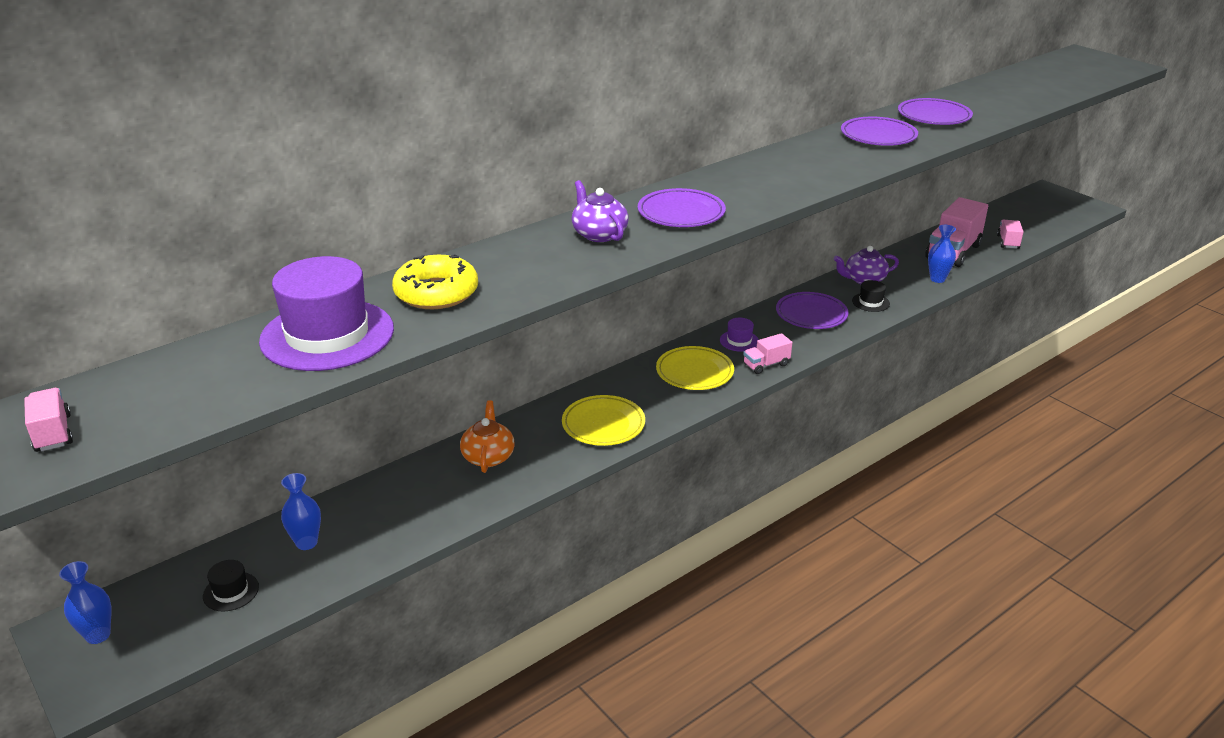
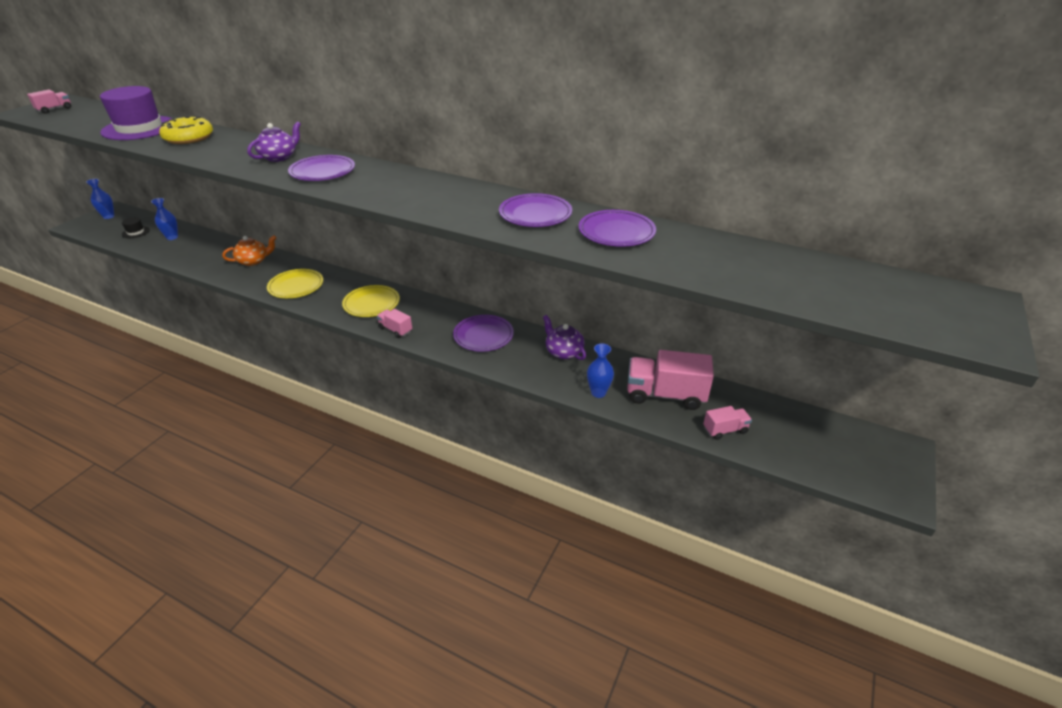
camera: 65 degrees right, 5 degrees up
(739, 341) = (424, 312): purple hat -> none
(870, 302) = (525, 361): black hat -> none

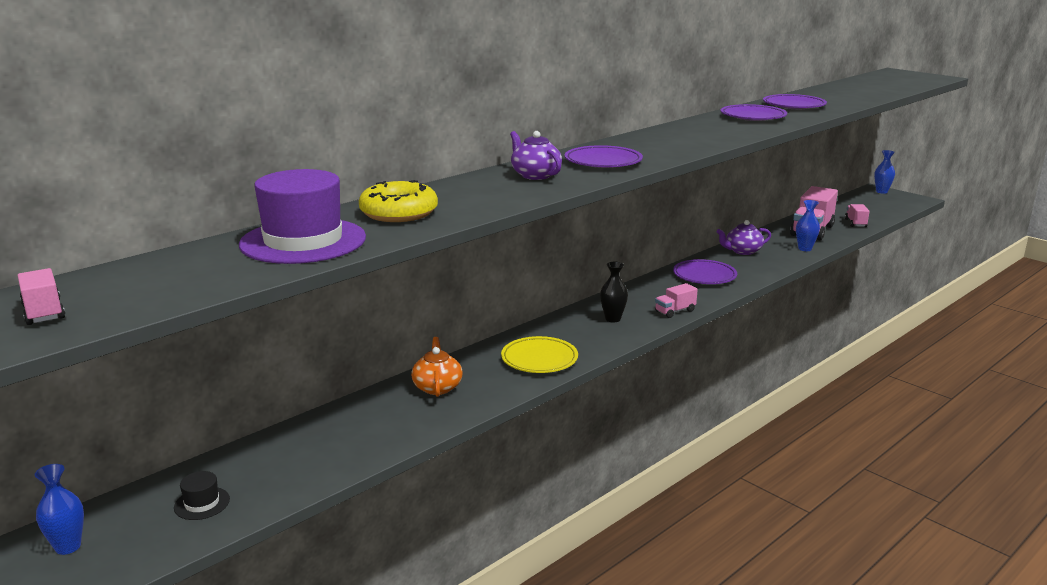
camera: 70 degrees left, 15 degrees down
(172, 237) = (273, 460): blue vase -> blue vase (881, 191)
(371, 304) = (612, 319): yellow plate -> black vase

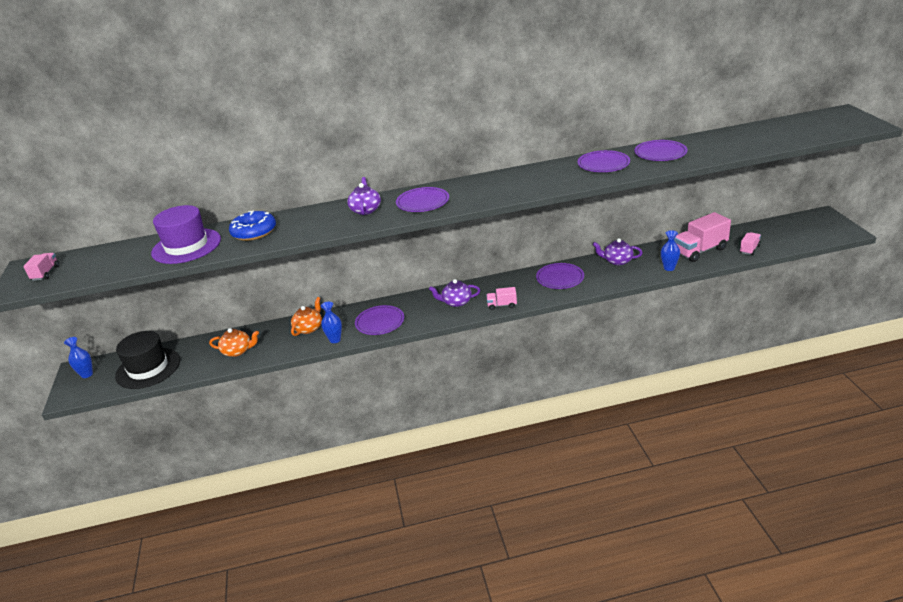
camera: 35 degrees right, 10 degrees up
(202, 503) = (148, 368): black hat -> black hat, size x2.32
(352, 440) = (237, 351): none -> orange teapot
(399, 213) = (254, 232): yellow donut -> blue donut
(539, 359) = (380, 323): yellow plate -> purple plate
(612, 319) = (456, 302): black vase -> purple teapot
(881, 191) = (825, 217): blue vase -> blue vase (335, 340)

